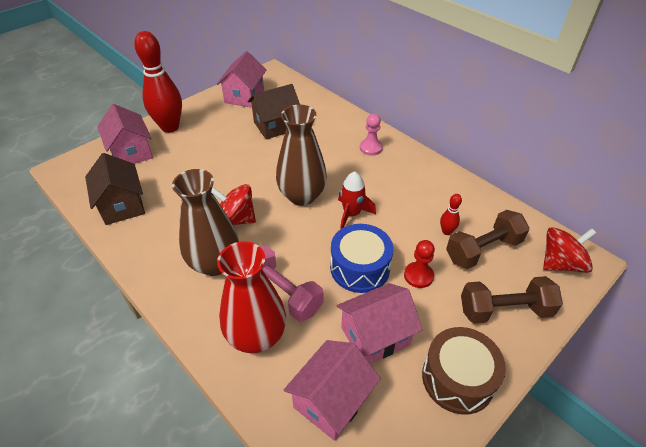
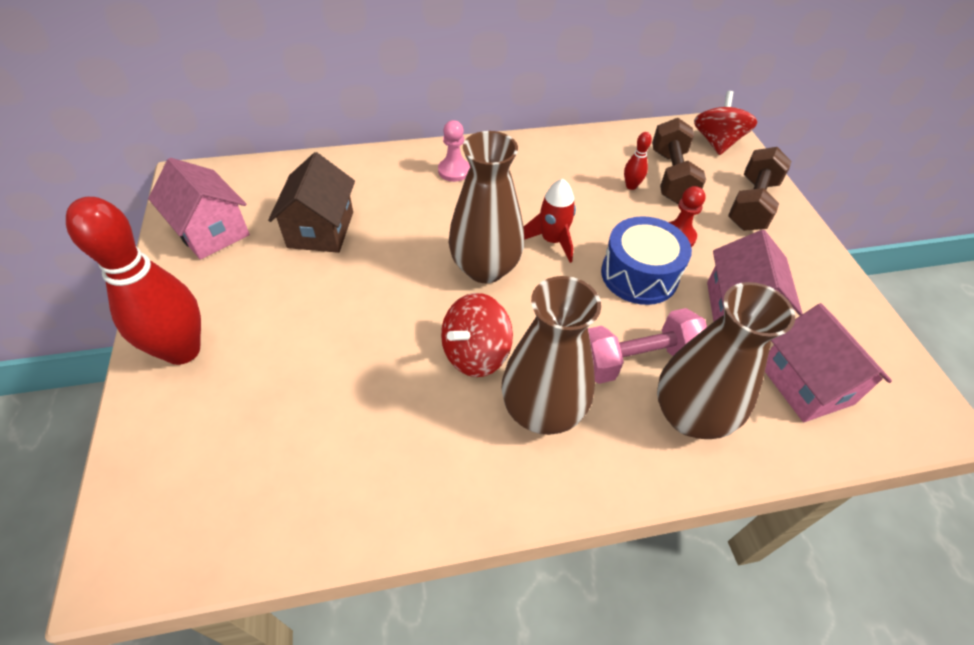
camera: 60 degrees left, 5 degrees up
(122, 205) = (322, 490): brown house -> none
(131, 152) = (192, 430): pink house -> none
(256, 336) = (690, 415): red vase -> brown vase
(457, 379) = (814, 276): brown drum -> none

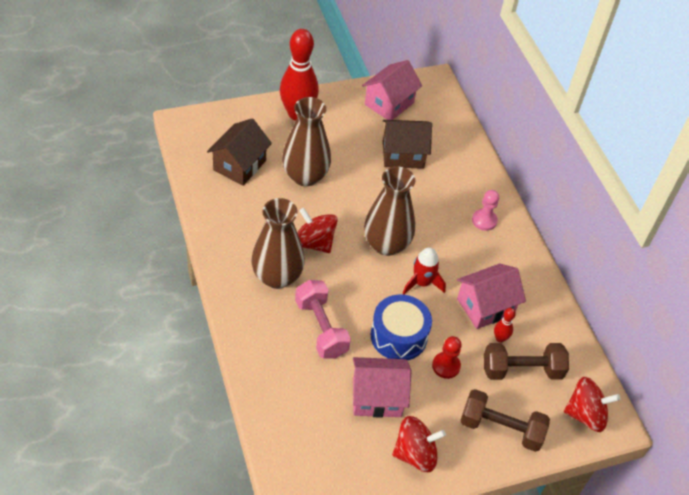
camera: 80 degrees right, 0 degrees up
(279, 454) = (239, 165): none -> brown house
(690, 415) = (282, 353): brown vase -> brown vase (305, 176)
(805, 384) = (314, 427): pink house -> pink house (485, 306)
(809, 281) = (415, 454): none -> red spinning top

